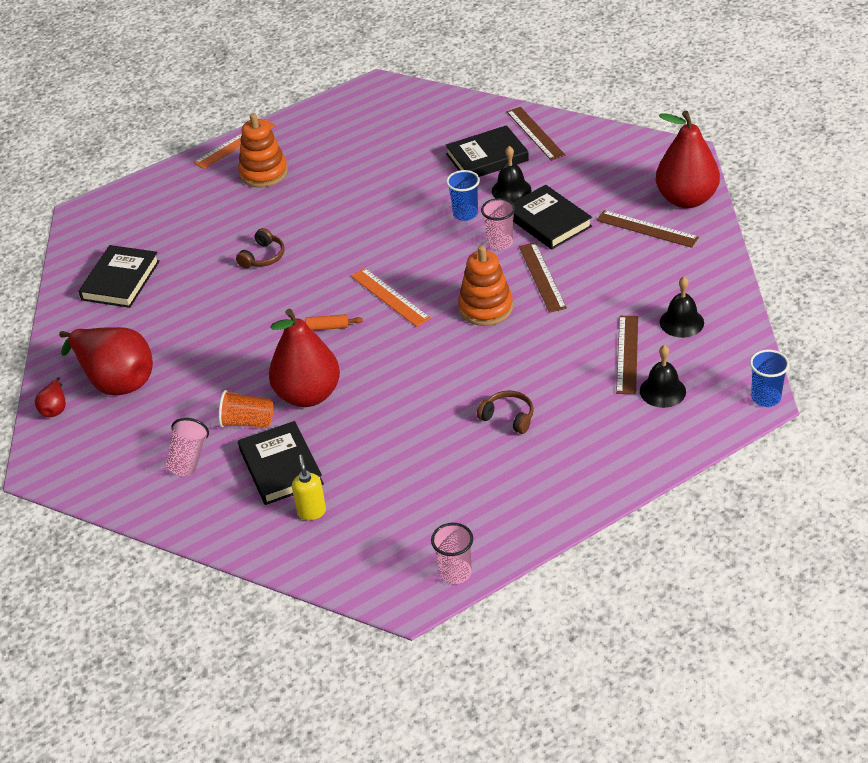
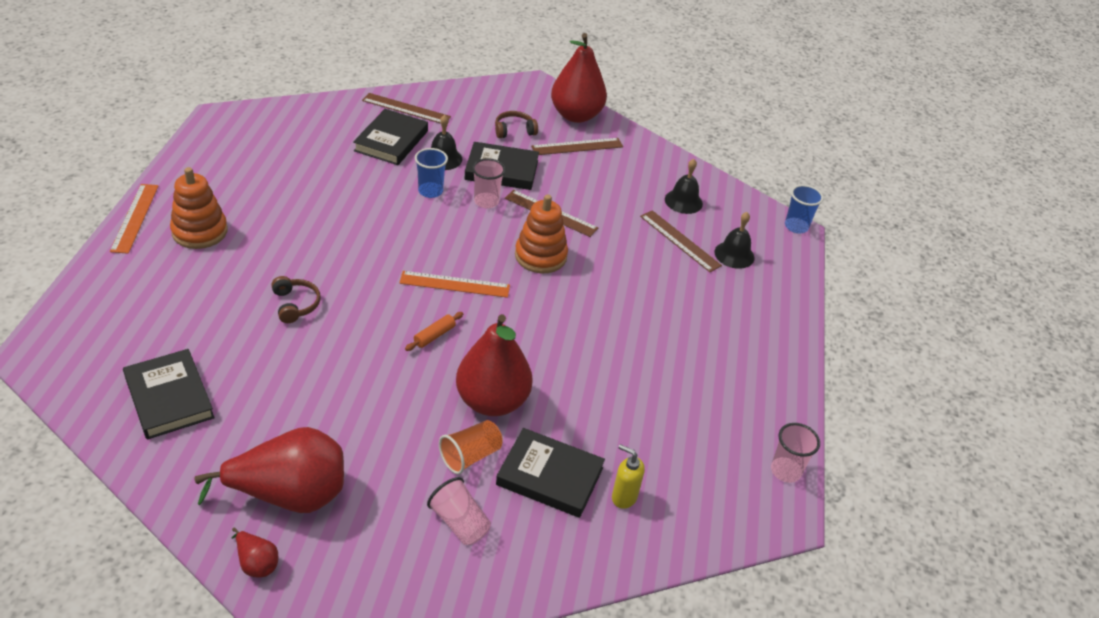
camera: 55 degrees left, 0 degrees up
(508, 417) = (664, 330): brown headphones -> brown headphones (514, 131)

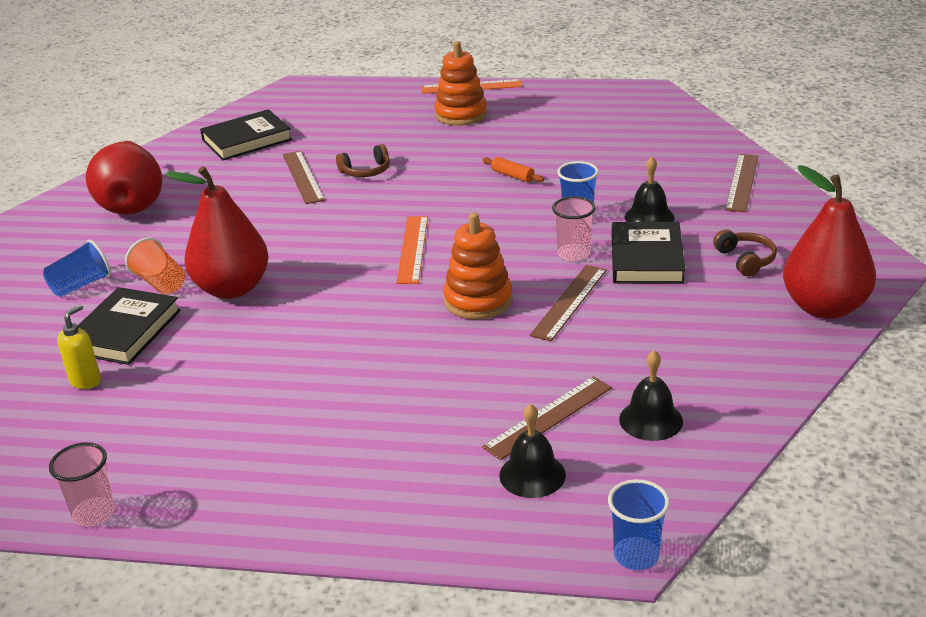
camera: 95 degrees right, 10 degrees down
(256, 563) = (68, 201): red pear -> none
(391, 141) = (666, 182): black book -> none
(434, 336) = (328, 246): orange rolling pin -> orange rolling pin (512, 176)
(459, 523) = (81, 285): pink cup -> blue cup
(577, 146) = (740, 313): brown ruler -> brown ruler (303, 177)

